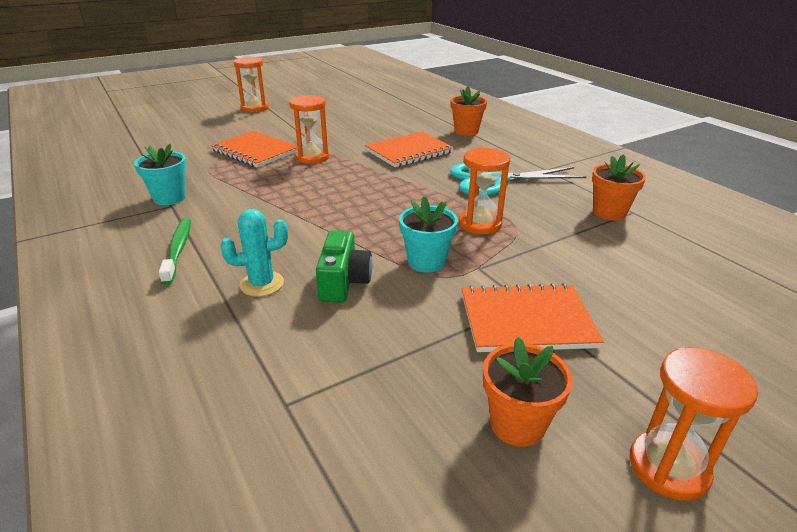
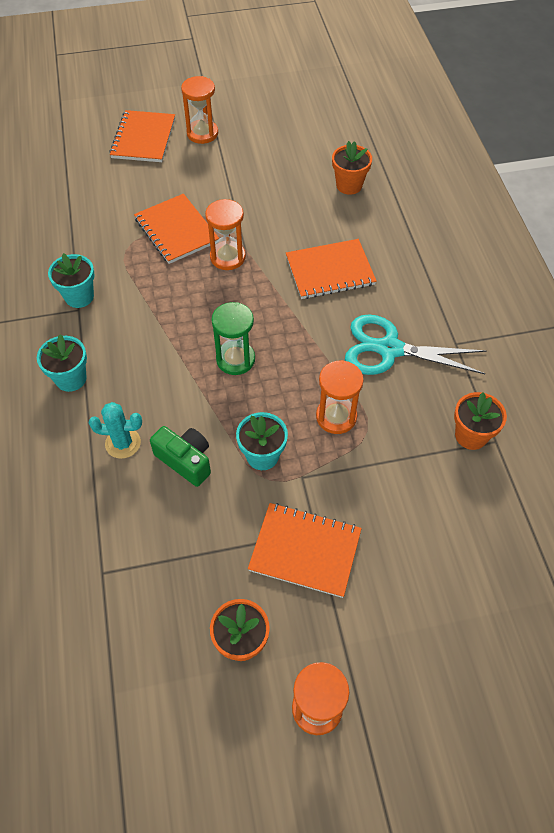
camera: 20 degrees right, 25 degrees up
(178, 250) = (71, 378): green toothbrush -> turquoise flower pot
(202, 115) = (143, 138): none -> orange notebook
(344, 282) = (185, 460): green camera -> green camera turned 75 degrees counterclockwise
(356, 208) = (235, 359): none -> green hourglass
(466, 131) = (413, 243): orange flower pot -> orange flower pot (349, 185)

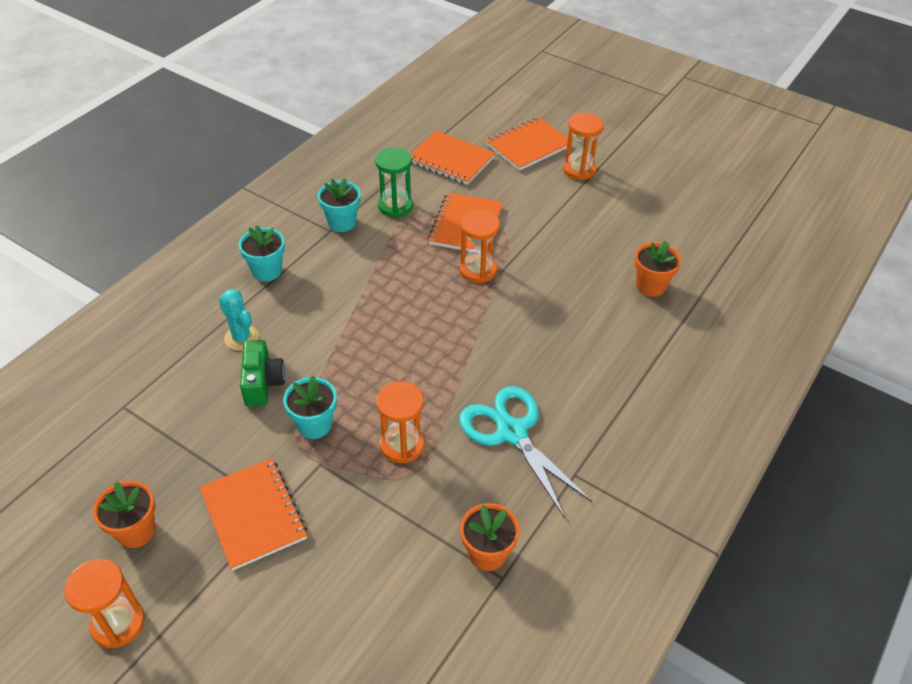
camera: 45 degrees right, 10 degrees down
(235, 359) = (386, 344): green hourglass -> green hourglass (395, 206)
(330, 271) = (544, 338): orange notebook -> orange notebook (451, 160)

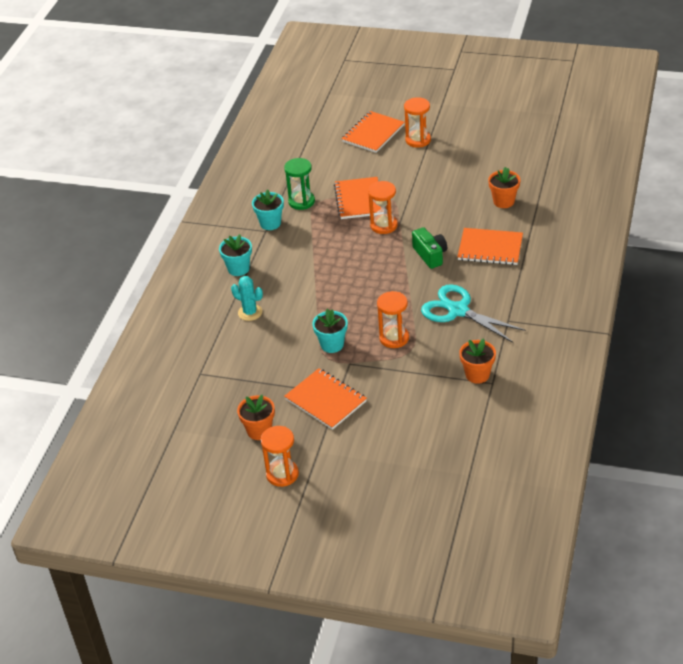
camera: 15 degrees left, 5 degrees down
(263, 383) = (282, 333): green camera -> green camera (430, 255)
(451, 160) = (322, 159): orange notebook -> orange notebook (490, 248)

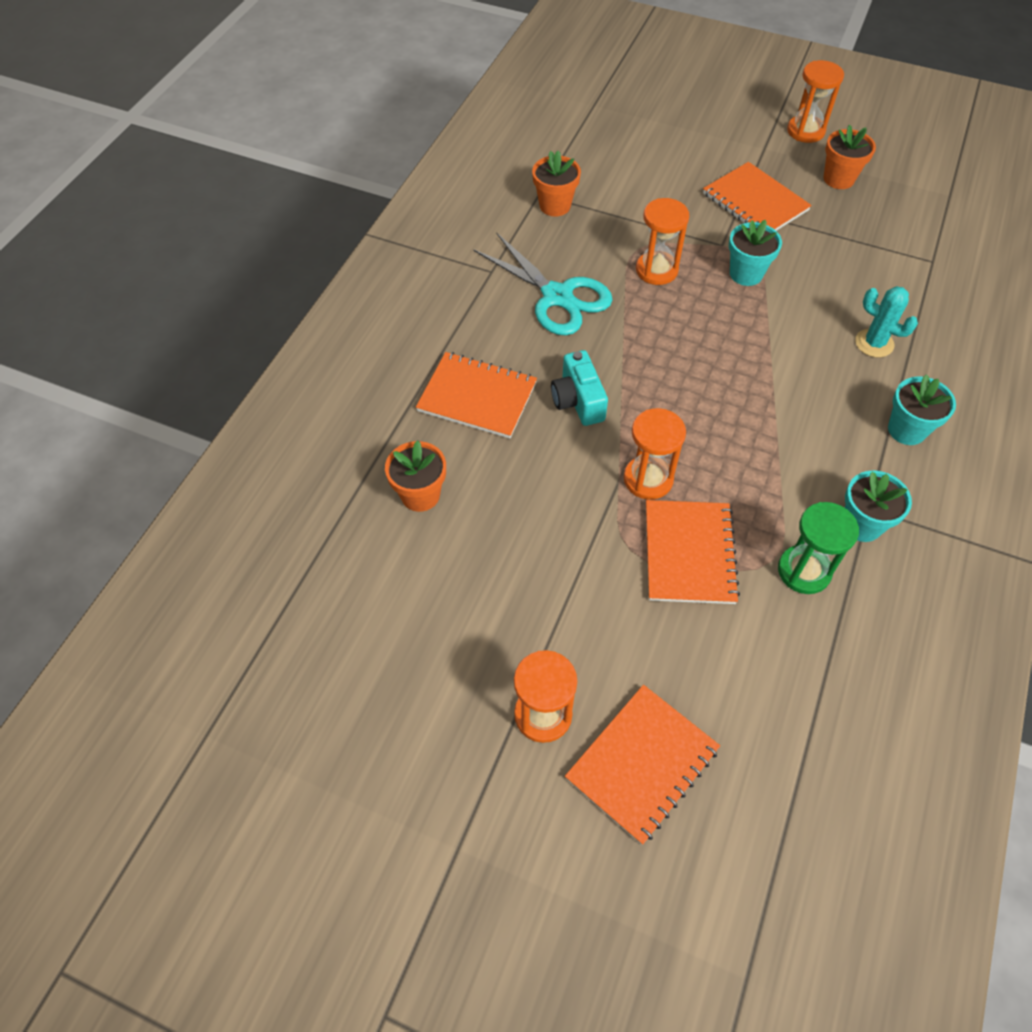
camera: 175 degrees left, 15 degrees up
(430, 255) = (578, 401): green camera -> turquoise camera

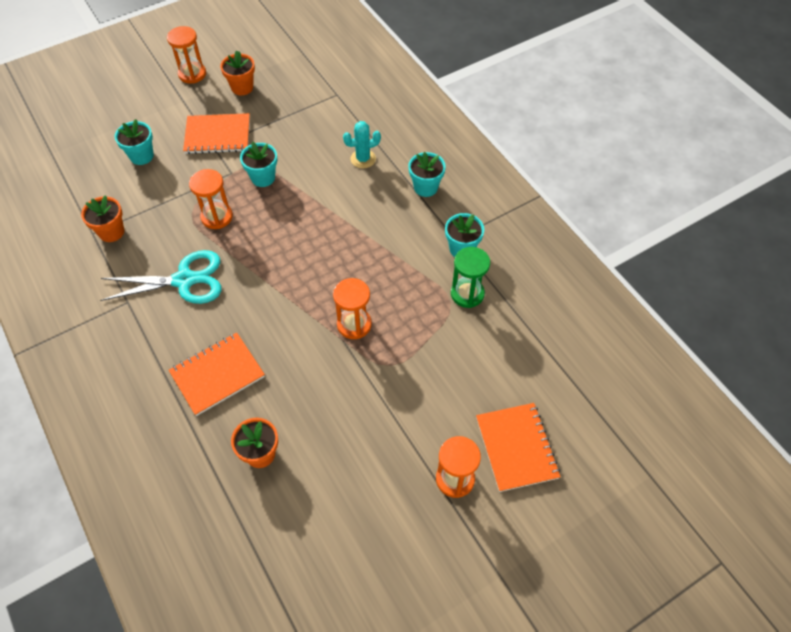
camera: 55 degrees left, 0 degrees up
(578, 401) = (270, 322): turquoise camera -> none
(663, 165) = (142, 156): none -> turquoise flower pot
(689, 553) = (415, 338): orange notebook -> none

